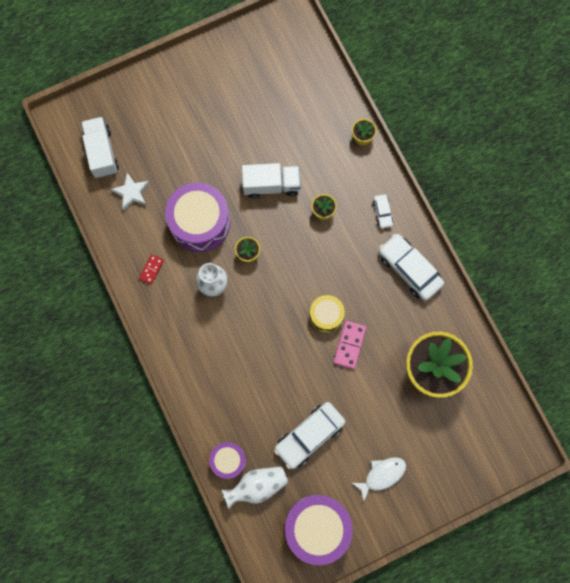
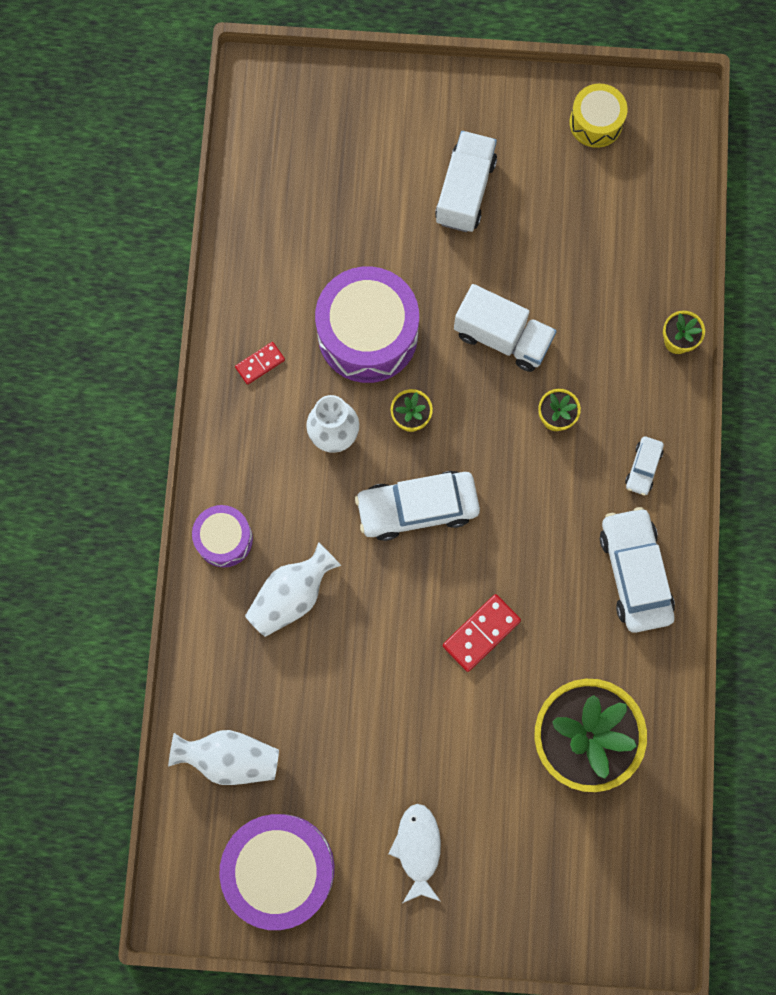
camera: 30 degrees right, 0 degrees up
(101, 152) = (286, 158): white truck -> white truck (465, 191)
(131, 193) = (295, 239): white star -> none
(228, 460) = (210, 698): purple drum -> purple drum (224, 539)
(240, 382) = (292, 595): none -> white vase
(309, 436) = (346, 730): white car -> white car (417, 508)
(326, 315) = (472, 571): yellow drum -> yellow drum (596, 122)
(349, 345) = (481, 633): pink domino -> red domino
(382, 475) = (418, 849): white fish -> white fish turned 90 degrees counterclockwise

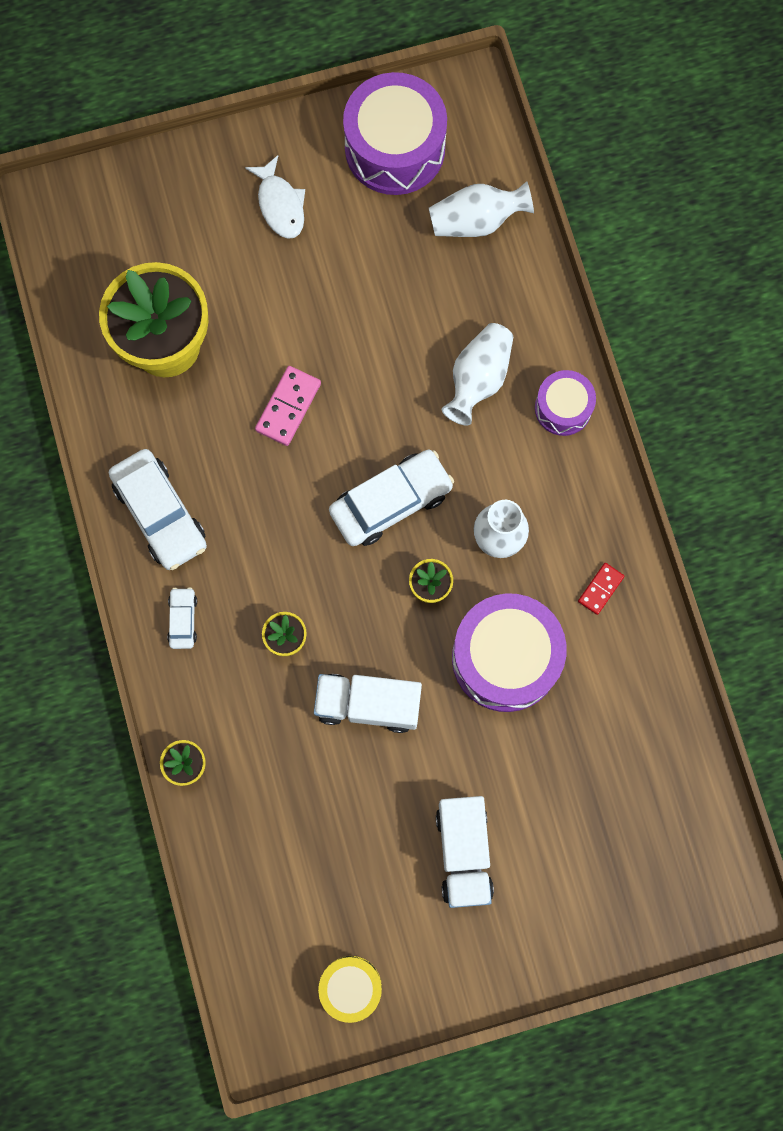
camera: 160 degrees right, 0 degrees up
(481, 633) = (288, 407): red domino -> pink domino

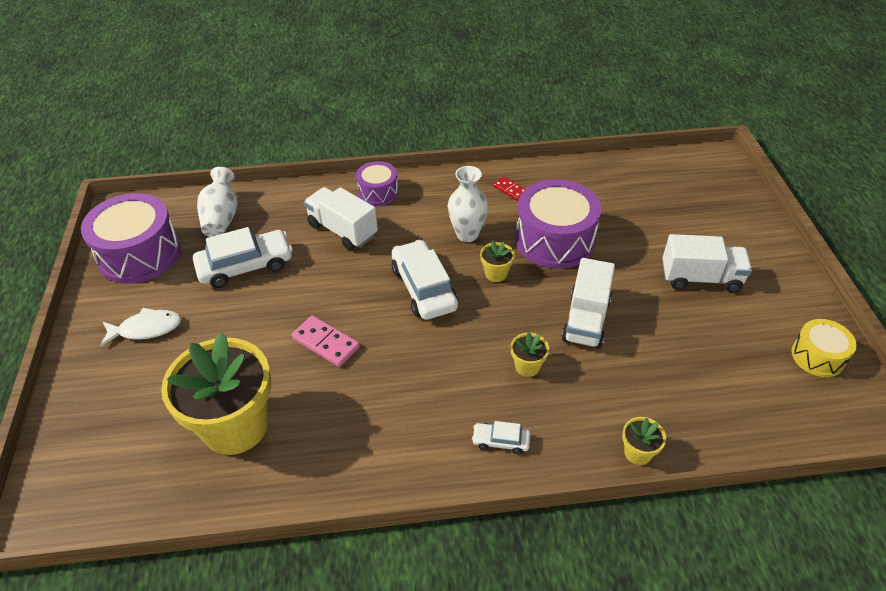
camera: 80 degrees left, 30 degrees down
(160, 514) = (396, 449): white car -> white car (245, 266)
(478, 379) = (342, 230): white vase -> white truck

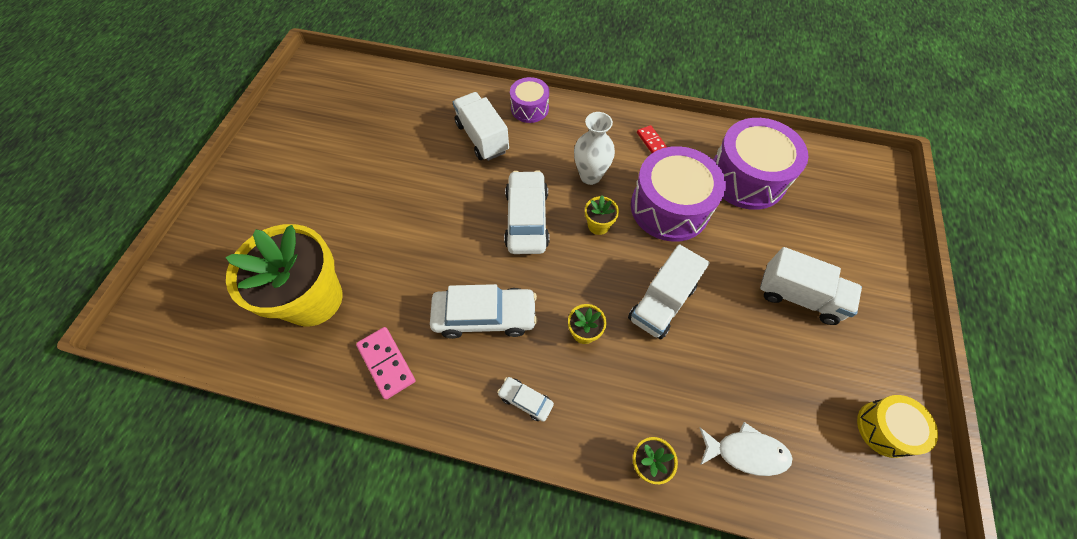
camera: 20 degrees right, 15 degrees up
(139, 254) = (310, 110): purple drum -> purple drum (746, 178)
(146, 329) = (286, 182): white fish -> white fish (746, 452)
(221, 218) = (388, 95): white vase -> none
(245, 266) = (387, 148): white car -> white car (485, 316)
(325, 343) = (419, 245): pink domino -> pink domino (386, 363)

